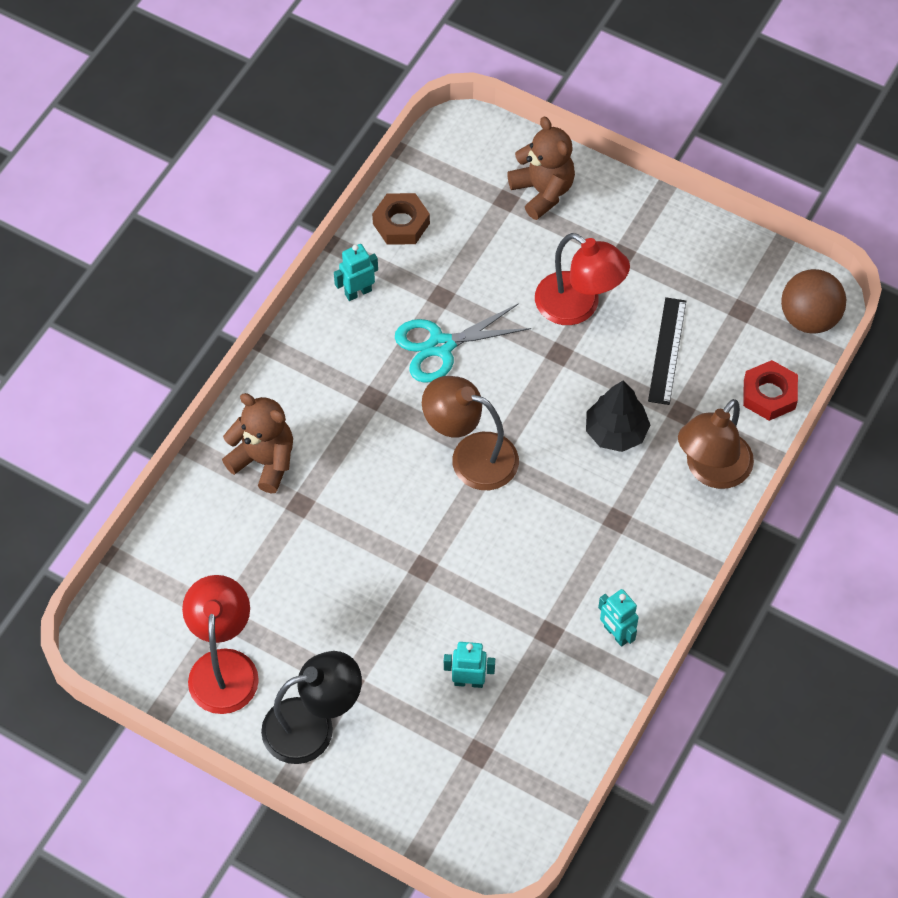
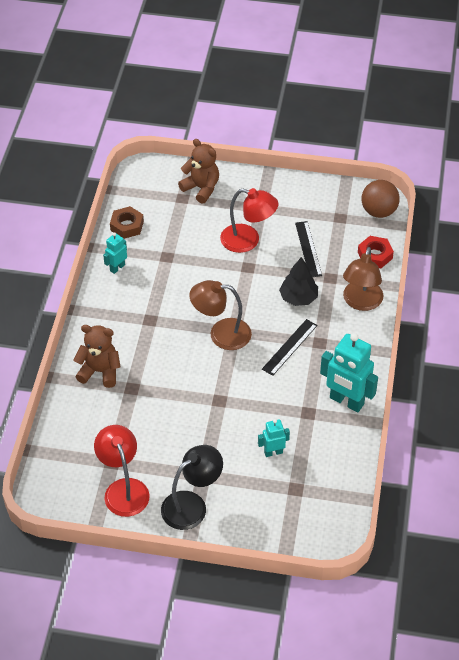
camera: 20 degrees left, 10 degrees down
(441, 346) = (178, 282): turquoise scissors -> none
(567, 512) = (290, 347): none -> black ruler
(616, 634) = (346, 401): turquoise robot -> turquoise robot, size x1.92

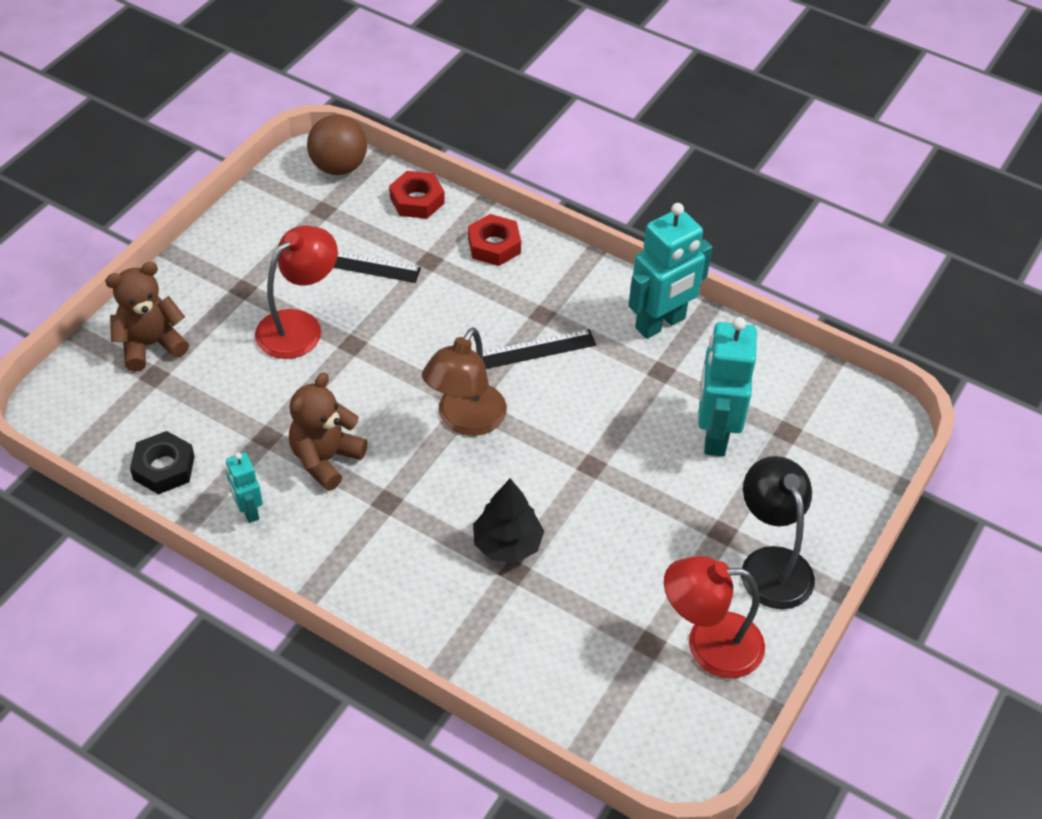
camera: 70 degrees left, 0 degrees up
(100, 371) = (458, 604): brown teddy bear -> brown teddy bear (325, 459)
(127, 226) = (164, 468): brown nut -> black nut
(273, 452) = (714, 434): turquoise robot -> turquoise robot, size x1.92
(290, 347) = (533, 350): black ruler -> black ruler turned 75 degrees counterclockwise
(298, 298) = (447, 308): black tree -> black tree (507, 544)
(361, 302) = (494, 245): brown lamp -> red nut

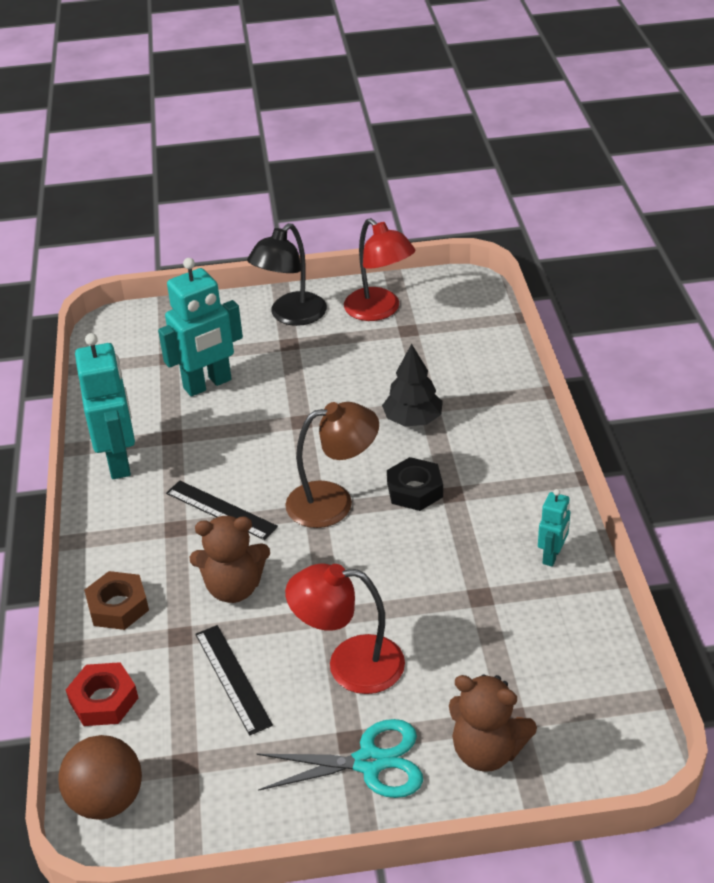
camera: 125 degrees left, 10 degrees down
(164, 468) = (583, 632): black nut -> black nut (415, 490)
(216, 286) = (369, 763): none -> turquoise scissors
(325, 459) = (458, 549): brown teddy bear -> brown teddy bear (234, 588)
(494, 245) = (118, 606): red nut -> brown nut
(660, 324) = (119, 462): turquoise robot -> turquoise robot turned 60 degrees clockwise

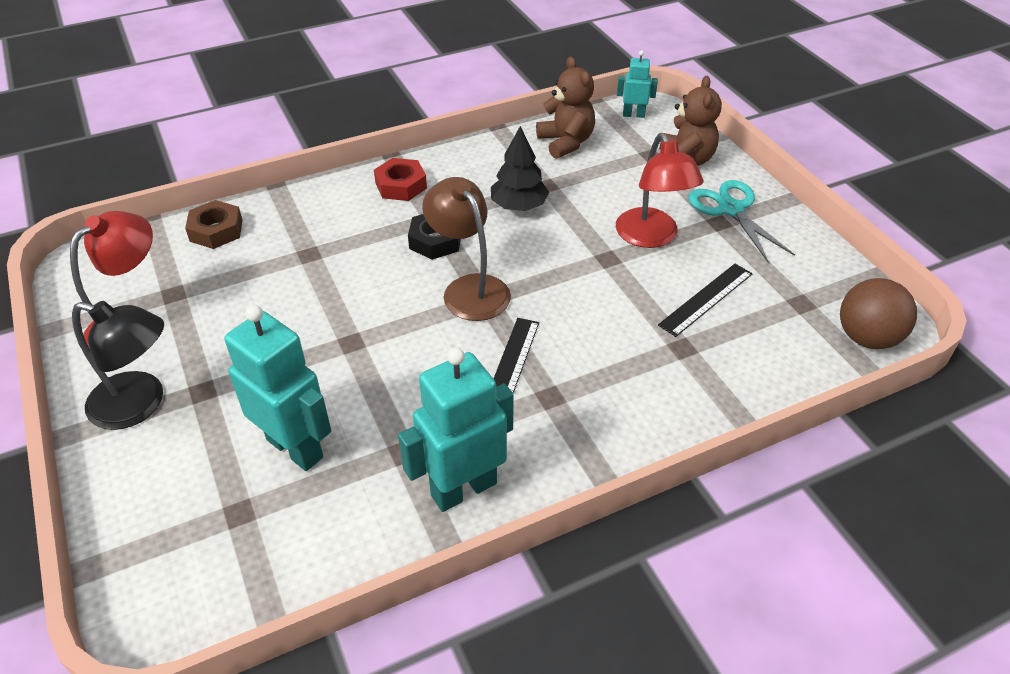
camera: 110 degrees left, 5 degrees up
(103, 700) = (782, 376): red nut -> red nut (401, 185)
(118, 606) = (675, 406): brown nut -> brown nut (216, 230)
(234, 588) = (608, 327): brown teddy bear -> brown teddy bear (566, 142)
(413, 420) = (333, 260): black tree -> black tree (519, 206)
(552, 556) = (487, 157): turquoise robot -> turquoise robot (633, 115)

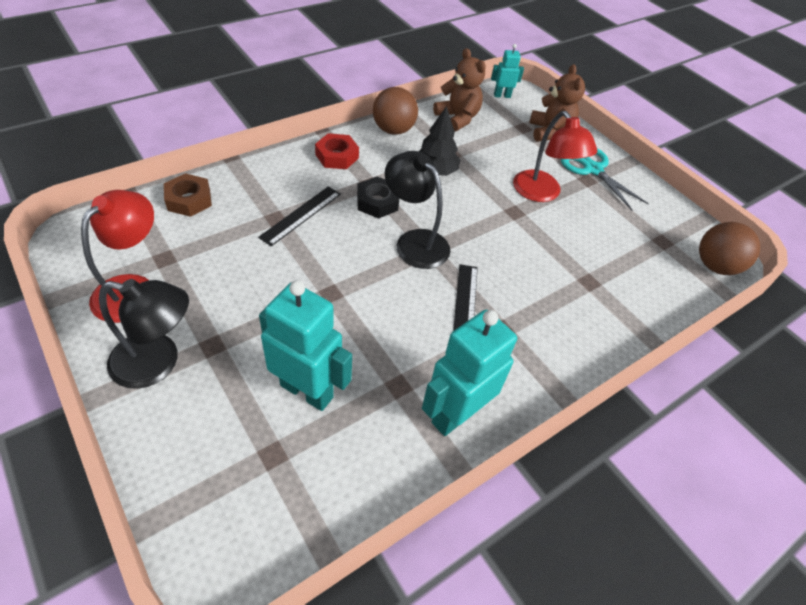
camera: 15 degrees left, 5 degrees up
(469, 288) = (415, 241): brown lamp -> black lamp
(479, 155) = (393, 130): none -> brown ball
(706, 299) = (595, 241): black ruler -> black ruler (301, 215)

